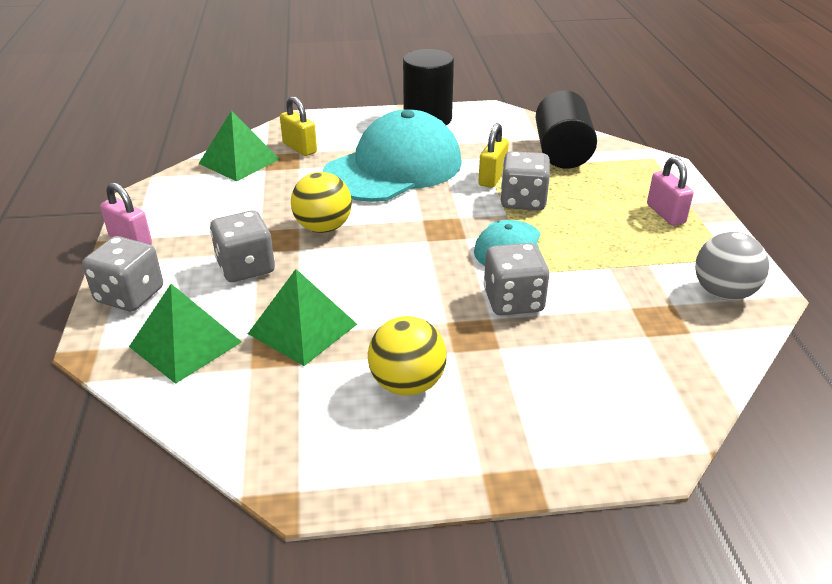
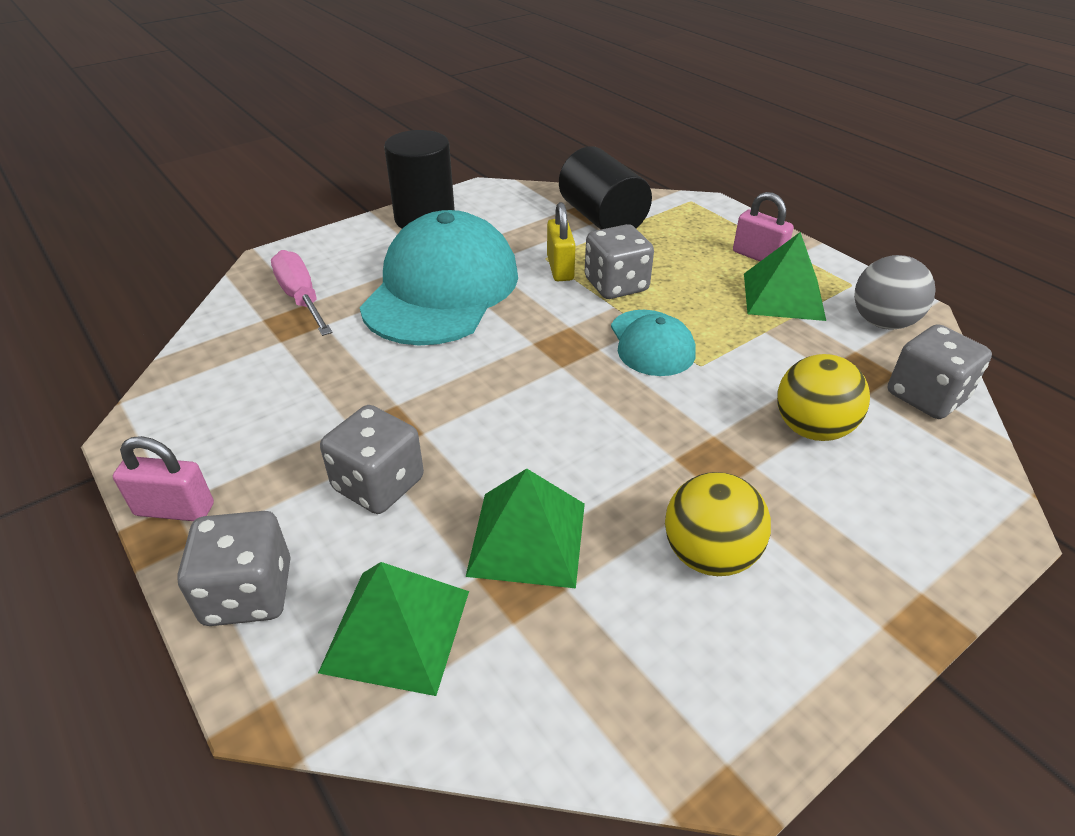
camera: 30 degrees left, 5 degrees up
(239, 161) = (234, 340): green pyramid -> green pyramid (783, 296)
(299, 148) = (301, 298): yellow padlock -> pink screwdriver
(323, 227) = (428, 393): yellow ball -> yellow ball (811, 429)
(513, 301) = (716, 405): grey dice -> grey dice (926, 396)

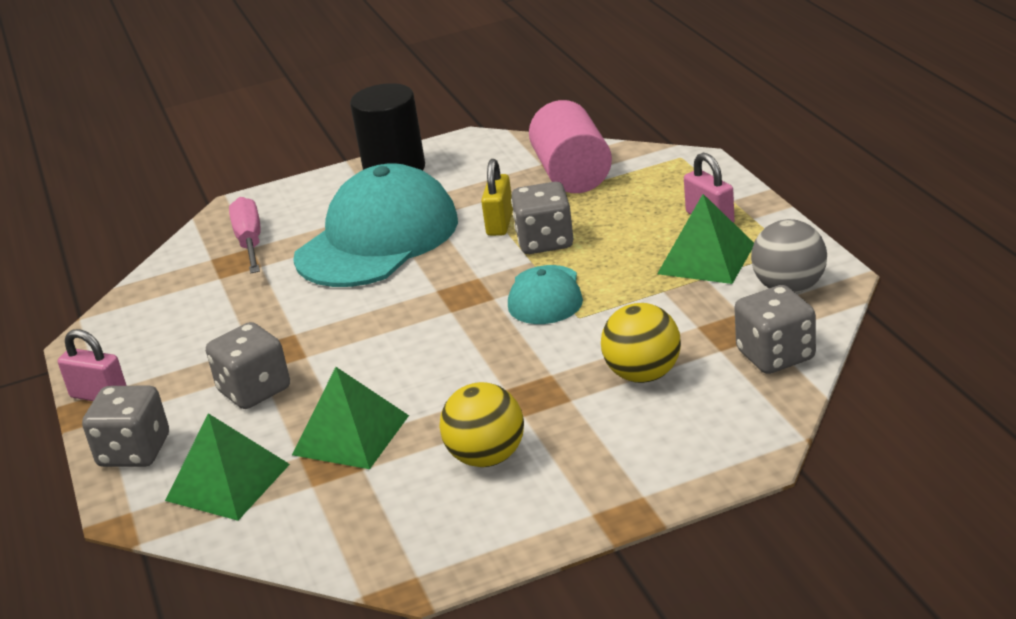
camera: 20 degrees right, 10 degrees down
(602, 219) = (572, 174): black cylinder -> pink cylinder

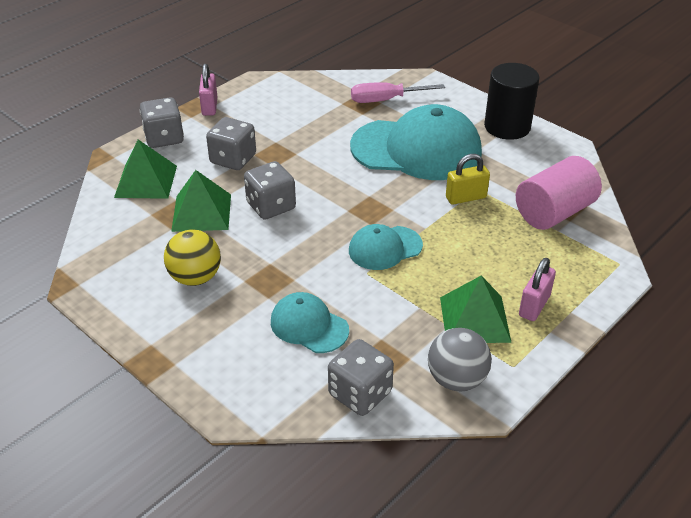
camera: 60 degrees right, 10 degrees up
(250, 242) = (386, 100): pink screwdriver -> pink screwdriver turned 150 degrees counterclockwise
(545, 241) = (453, 227): grey dice -> grey dice (271, 206)
(643, 374) = (309, 326): yellow ball -> turquoise cap

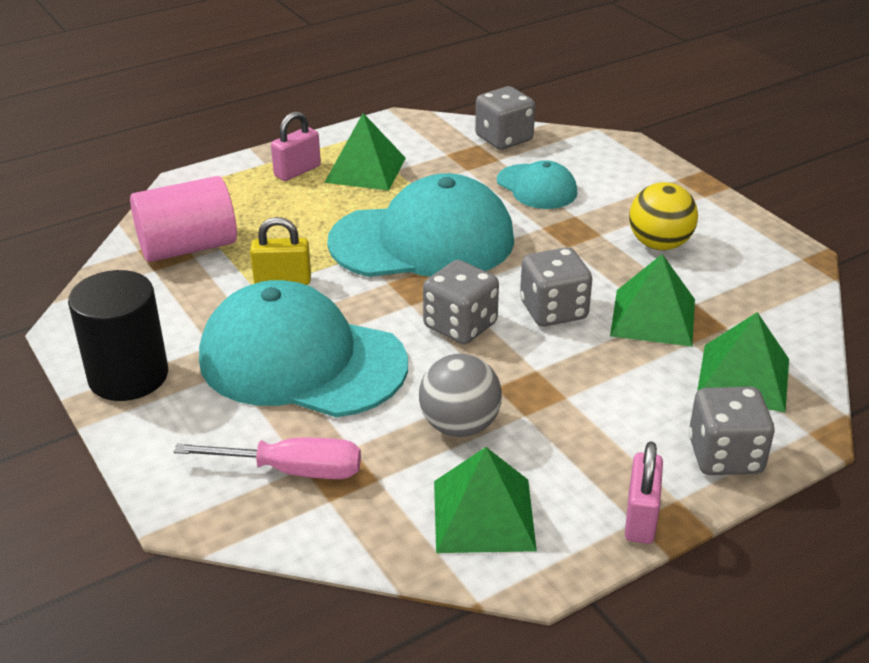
camera: 165 degrees left, 5 degrees down
(233, 159) = (602, 393): grey dice -> grey dice (460, 326)
(285, 97) = (483, 515): none -> green pyramid
(385, 248) = (423, 241): turquoise cap -> turquoise cap, size x1.97
(456, 379) = (412, 136): grey ball -> grey ball (459, 426)

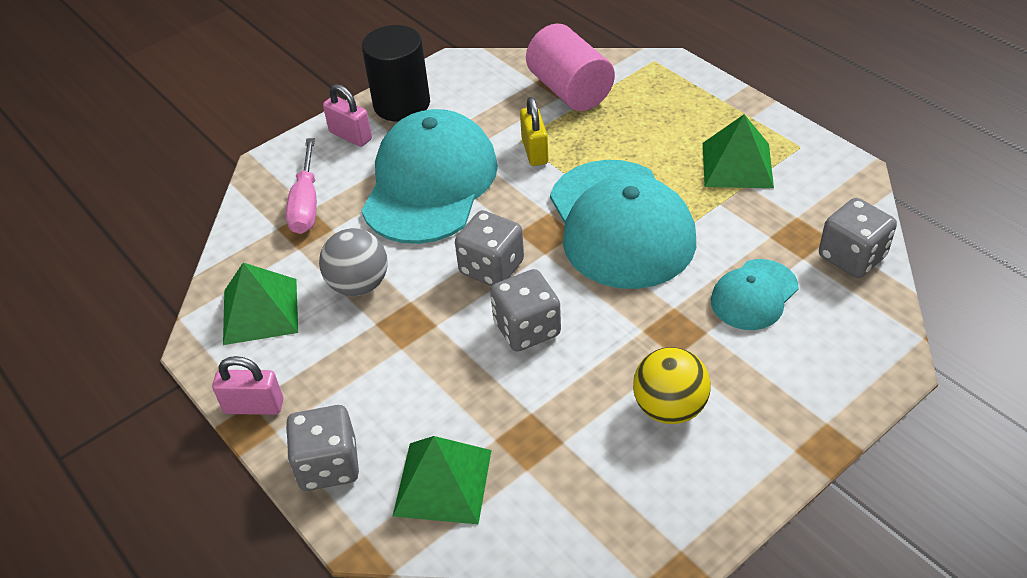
camera: 85 degrees right, 10 degrees up
(297, 171) = (716, 122): pink padlock -> pink padlock (350, 136)
(653, 317) = (531, 406): green pyramid -> none

